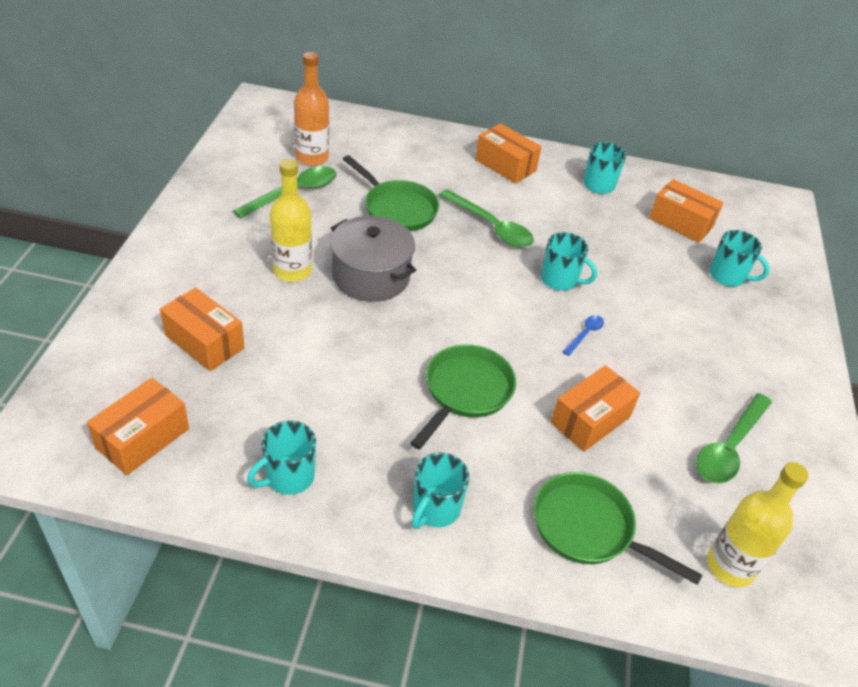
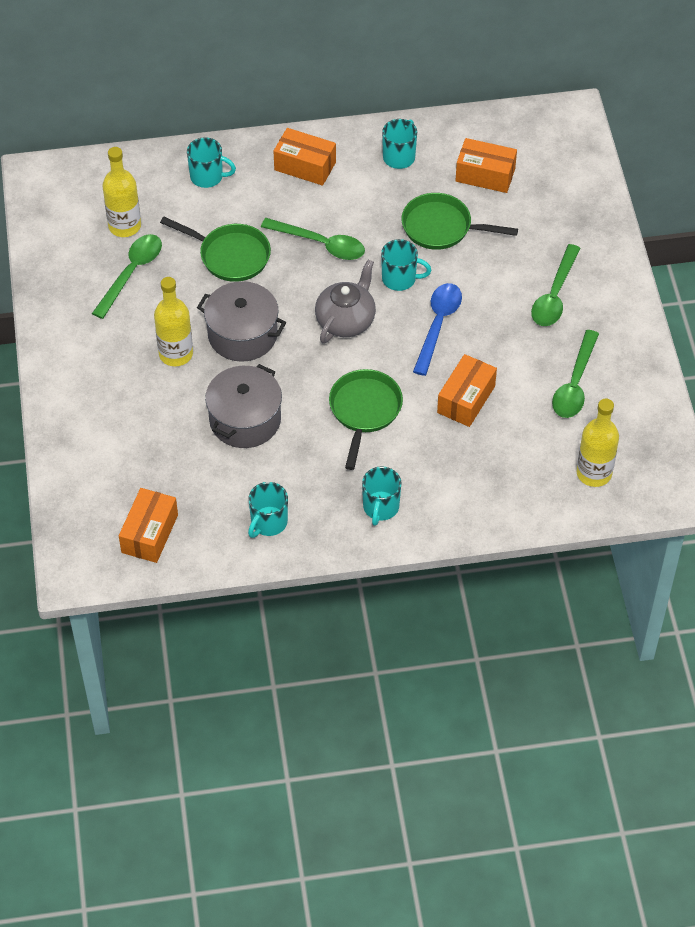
camera: 15 degrees left, 10 degrees up
(204, 342) = (145, 443): orange box -> none
(312, 157) = (124, 226): orange bottle -> yellow bottle
(327, 355) = (245, 420): none -> grey pot
(486, 298) = (346, 320): none -> grey teapot
(585, 334) = (438, 325): blue spoon -> blue spoon, size x2.00
(588, 528) = (491, 482): green pan -> green pan (441, 227)
(727, 347) = (554, 295): none -> green spoon
(728, 276) = (540, 221): turquoise mug -> turquoise mug (207, 177)

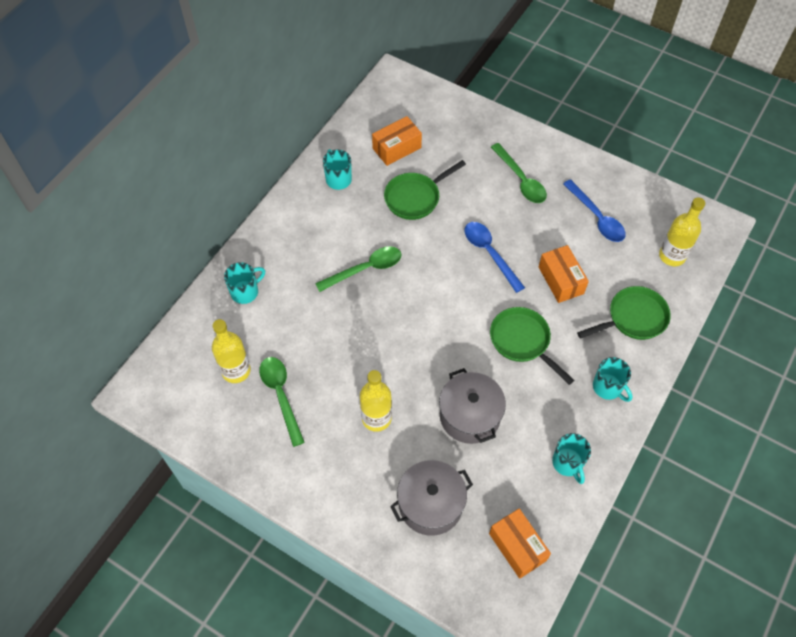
camera: 50 degrees left, 5 degrees up
(230, 256) = (324, 326): green pan -> green pan (633, 318)
(242, 334) = (397, 366): grey pot -> grey pot (430, 504)
(305, 166) = (293, 232): orange box -> none
(346, 320) = (440, 299): grey teapot -> none
(400, 279) = (434, 247): turquoise mug -> none
(575, 383) = (596, 217): green spoon -> blue spoon

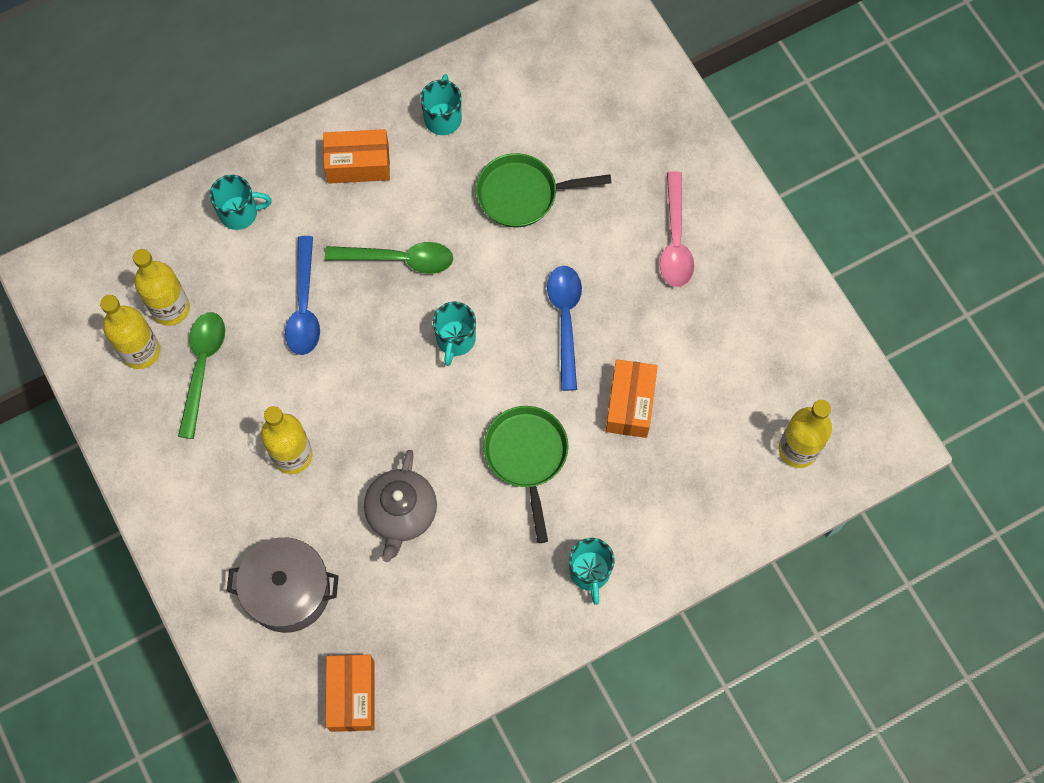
camera: 30 degrees right, 10 degrees up
(233, 407) = (141, 351): none -> yellow bottle
(396, 148) = (545, 111): orange box -> orange box (358, 164)
(470, 415) = (401, 513): grey pot -> grey teapot
(521, 180) = (675, 240): green spoon -> pink spoon
(568, 463) = (476, 634): turquoise mug -> turquoise mug (455, 340)
(596, 217) = (737, 344): blue spoon -> blue spoon (304, 306)
(633, 318) = (686, 503): green pan -> none

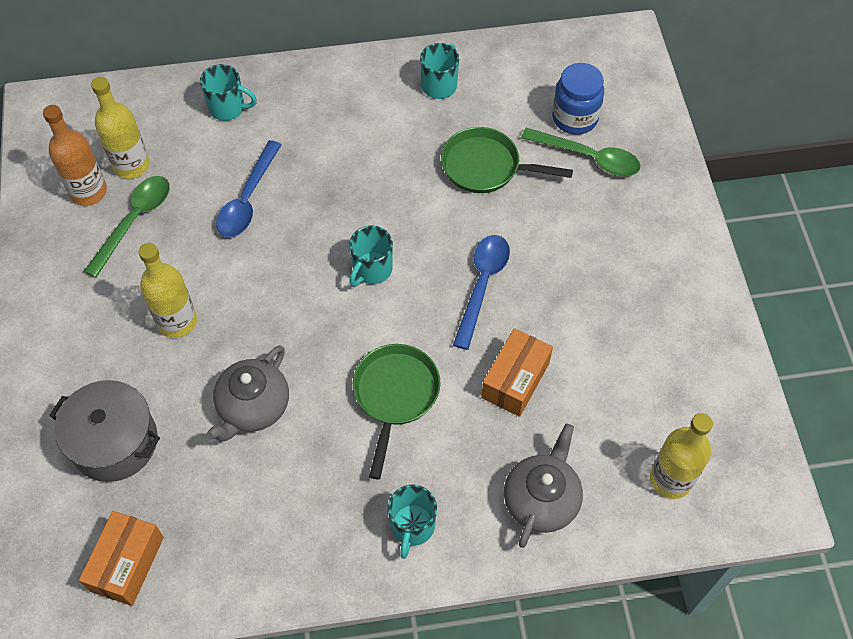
camera: 20 degrees right, 10 degrees down
(141, 351) = (88, 192): yellow bottle -> orange bottle
(358, 164) = (348, 100): orange box -> none
(399, 259) = (350, 186): green spoon -> green spoon (588, 157)
(589, 112) = (574, 118): none -> blue jar
(675, 240) = (615, 248): pink spoon -> none
(693, 507) = (541, 499): none -> grey teapot

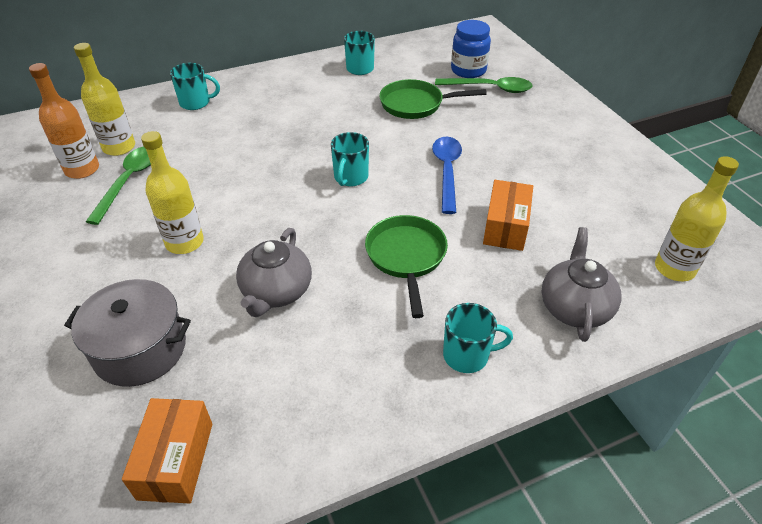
camera: 15 degrees left, 15 degrees down
(248, 199) = (228, 152): blue spoon -> none
(412, 526) = (467, 355): turquoise mug -> turquoise mug turned 90 degrees counterclockwise

